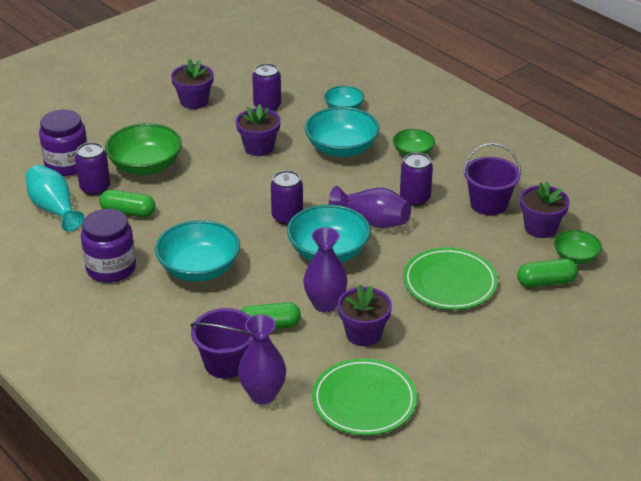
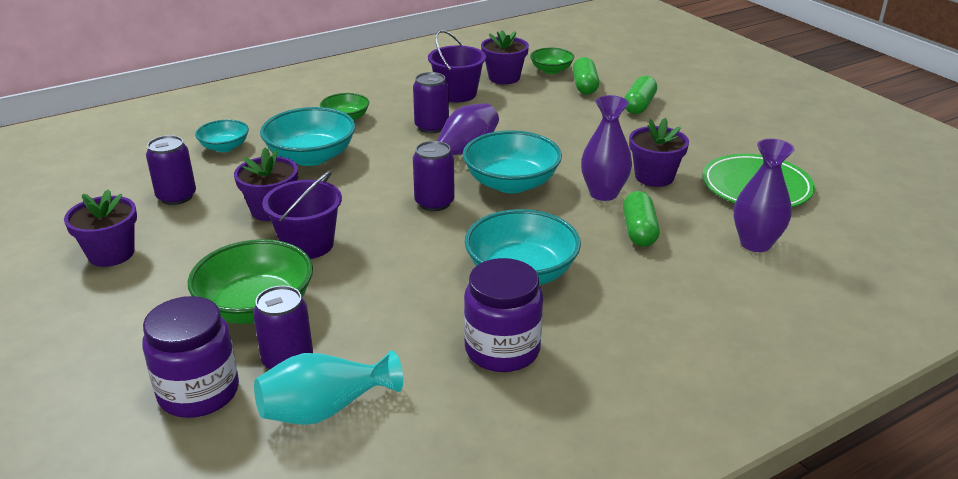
camera: 80 degrees left, 5 degrees down
(128, 212) = (369, 328): green capsule -> green capsule (639, 105)
(226, 363) = (704, 264): purple bucket -> purple bucket (308, 244)
(449, 282) = (578, 126): green plate -> none

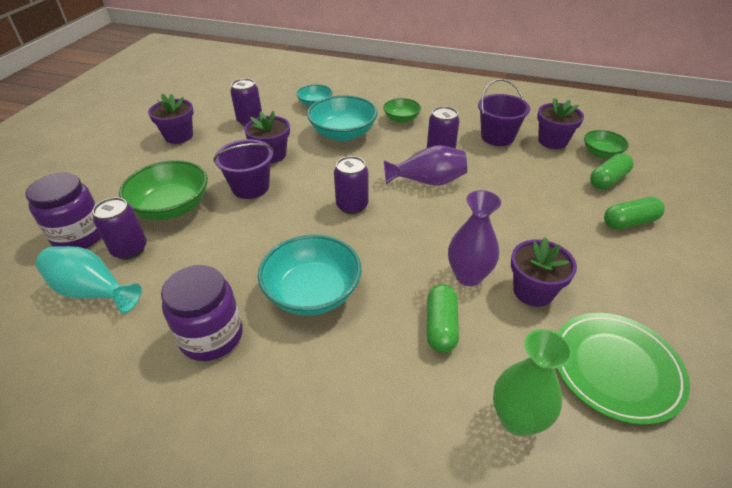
camera: 50 degrees right, 10 degrees up
(511, 183) = (419, 223): turquoise bowl -> none
(639, 231) = (441, 326): green capsule -> green capsule turned 45 degrees counterclockwise
(755, 243) = (517, 419): purple vase -> green vase

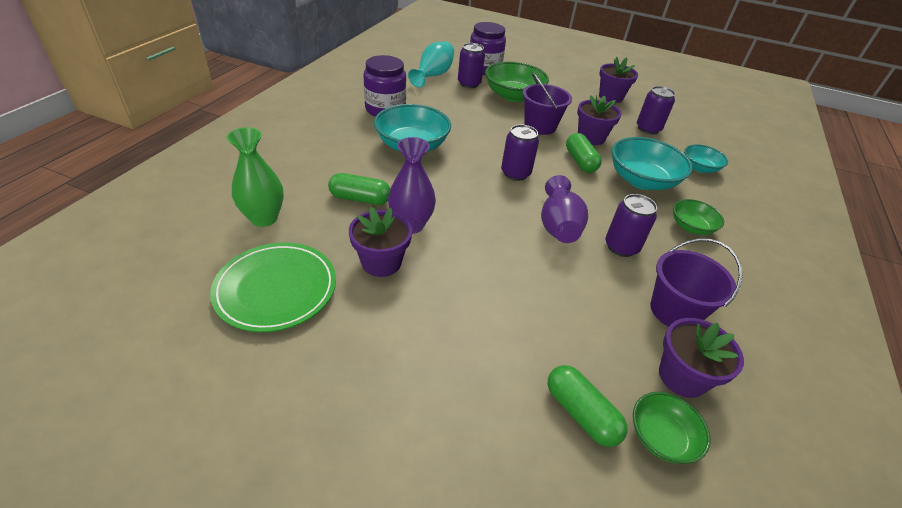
camera: 90 degrees right, 0 degrees up
(629, 222) = (478, 396): green capsule -> green capsule (580, 161)

